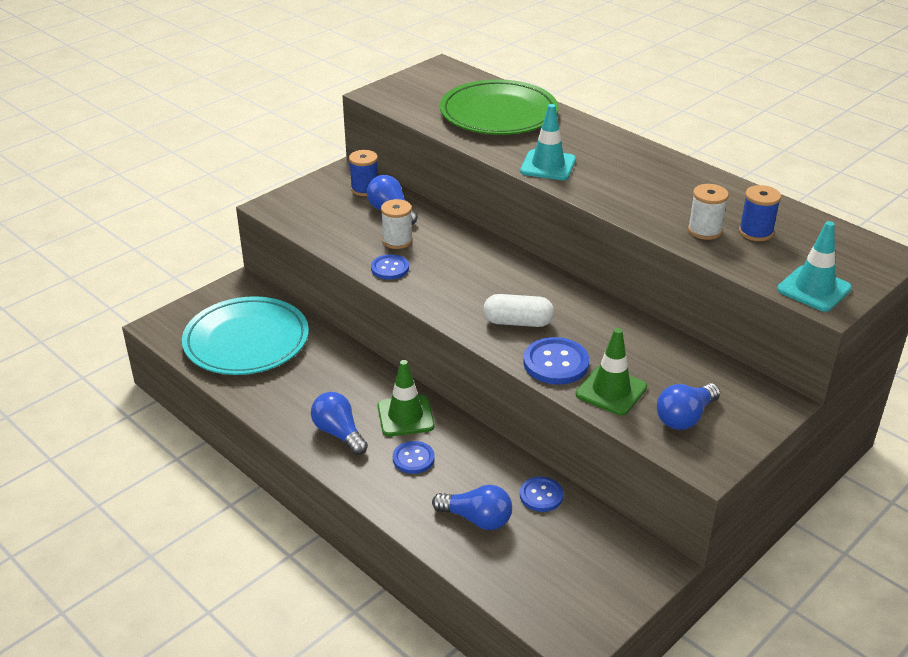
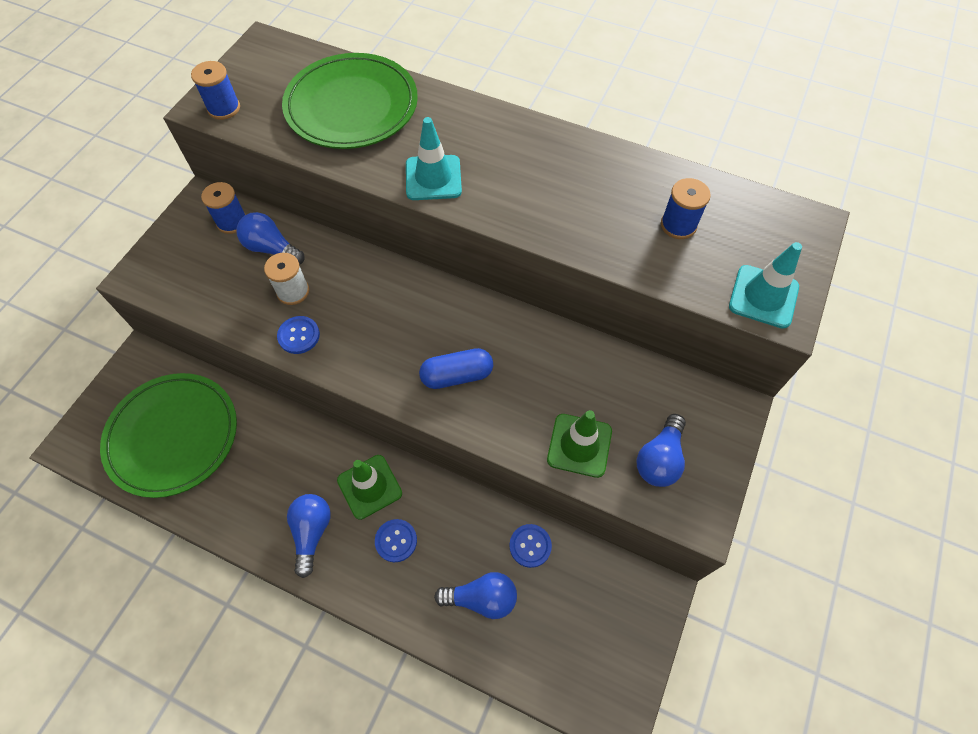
camera: 20 degrees left, 25 degrees up
(246, 341) = (173, 436): turquoise plate -> green plate
(339, 433) = (311, 532): blue light bulb -> blue light bulb turned 60 degrees clockwise
(393, 97) = (224, 108): none -> blue spool
(518, 322) = (457, 375): white capsule -> blue capsule
(556, 363) = (513, 423): blue button -> none
(704, 231) = (628, 237): white spool -> none

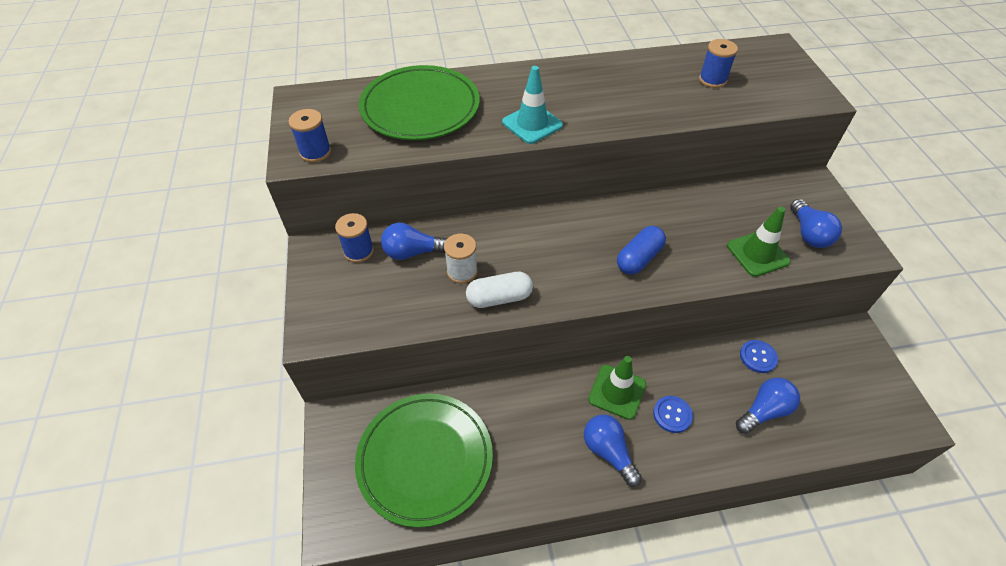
camera: 35 degrees left, 10 degrees down
(299, 335) = (499, 298): blue button -> white capsule
(763, 296) = (800, 94): turquoise traffic cone -> none

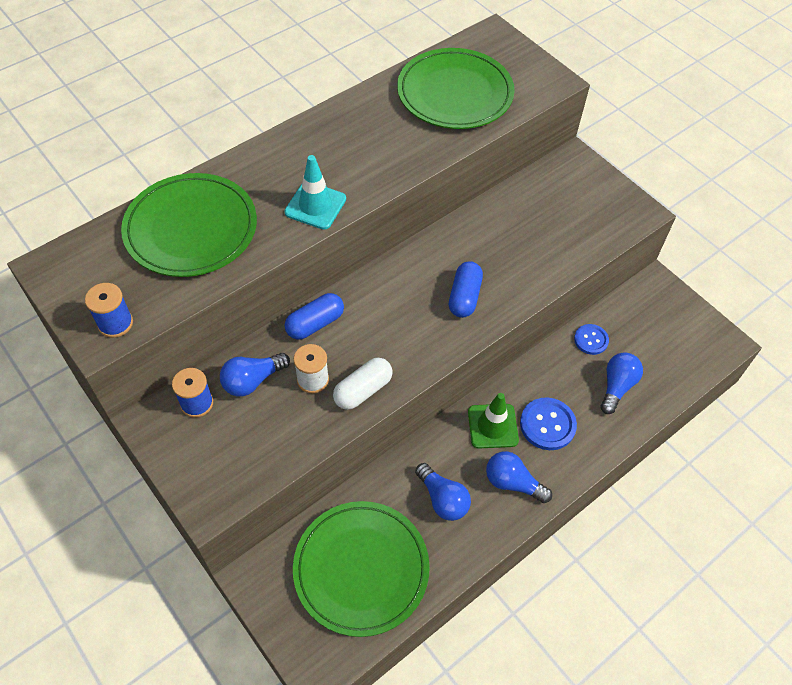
camera: 30 degrees left, 5 degrees up
(492, 229) = (315, 323): none -> blue capsule
(672, 415) = (547, 425): blue button -> blue button, size x1.54
(712, 80) = (455, 93): blue spool -> green plate
(757, 254) = (560, 250): green traffic cone -> none
(808, 234) = (591, 213): blue light bulb -> blue light bulb (443, 499)

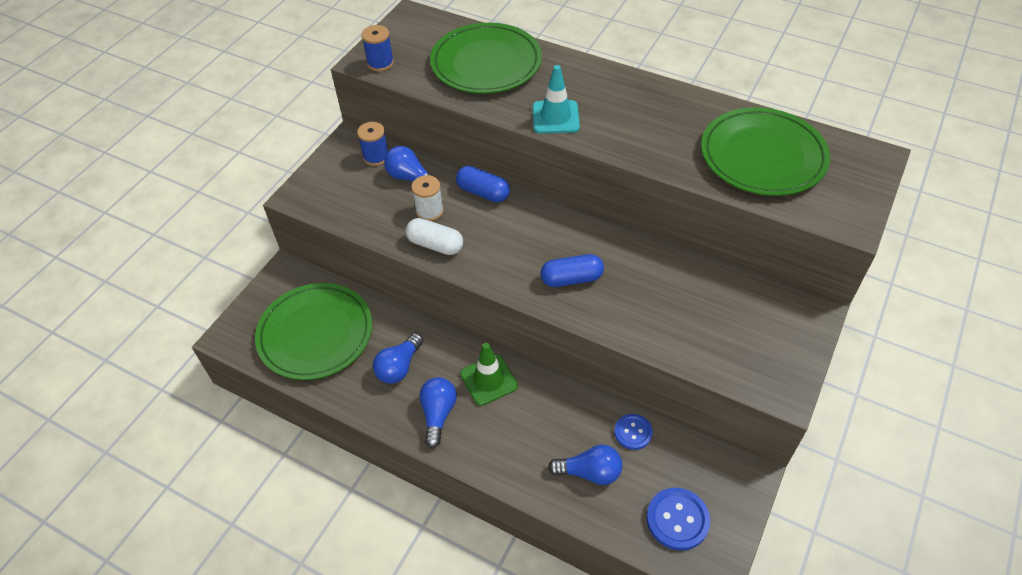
camera: 70 degrees right, 5 degrees down
(547, 425) = (513, 423): blue button -> blue button (677, 519)

